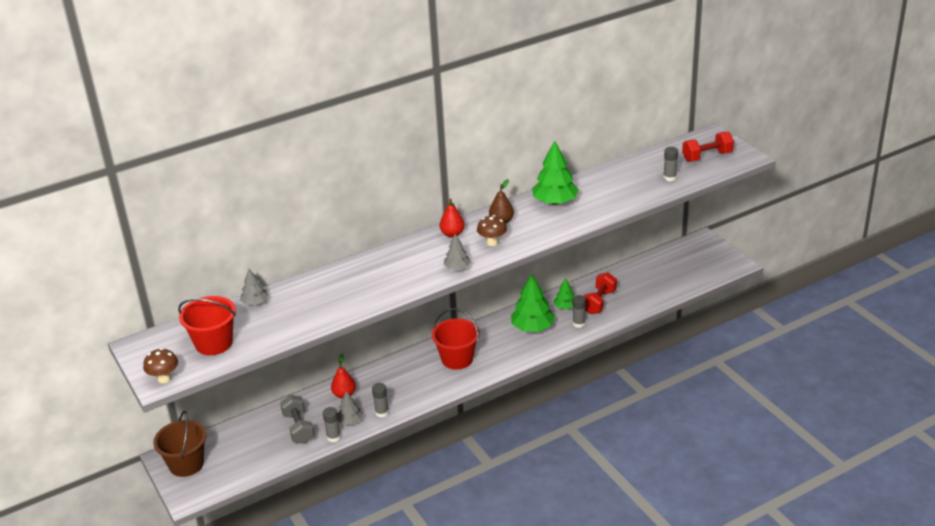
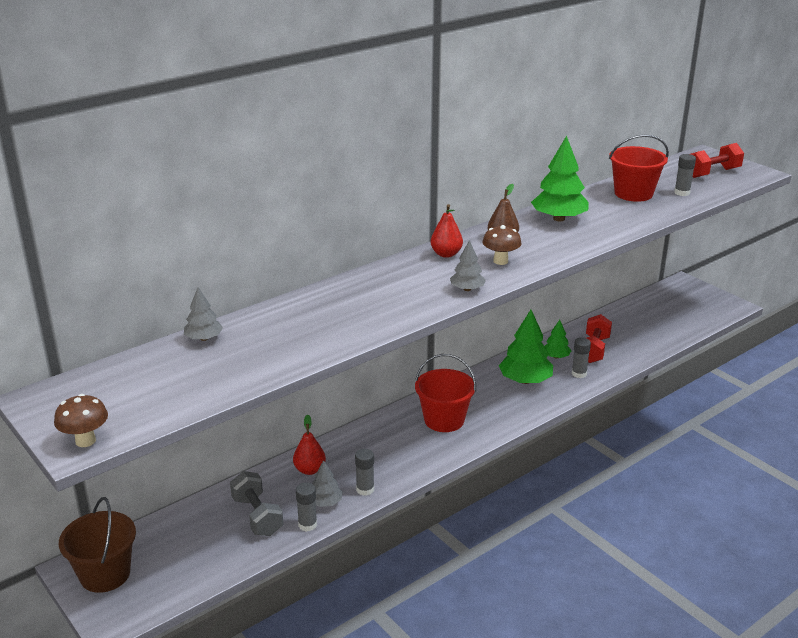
camera: 10 degrees left, 5 degrees down
(214, 343) = (154, 391): red bucket -> red bucket (633, 193)

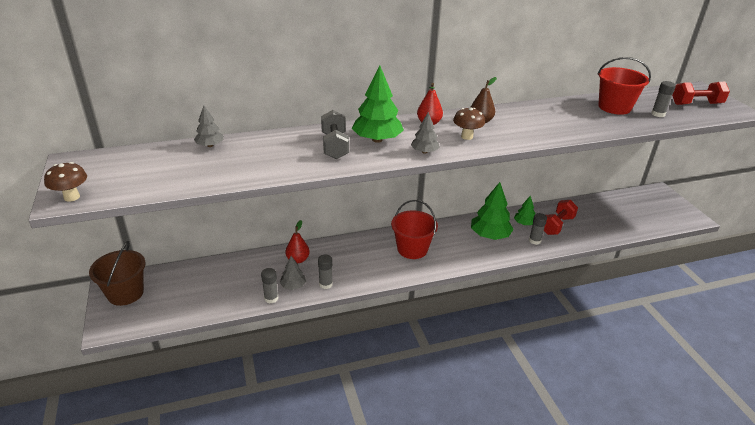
camera: 20 degrees right, 5 degrees up
(257, 516) = (243, 282): grey dumbbell -> grey dumbbell (334, 146)
(558, 218) = (537, 114): green tree -> green tree (377, 140)

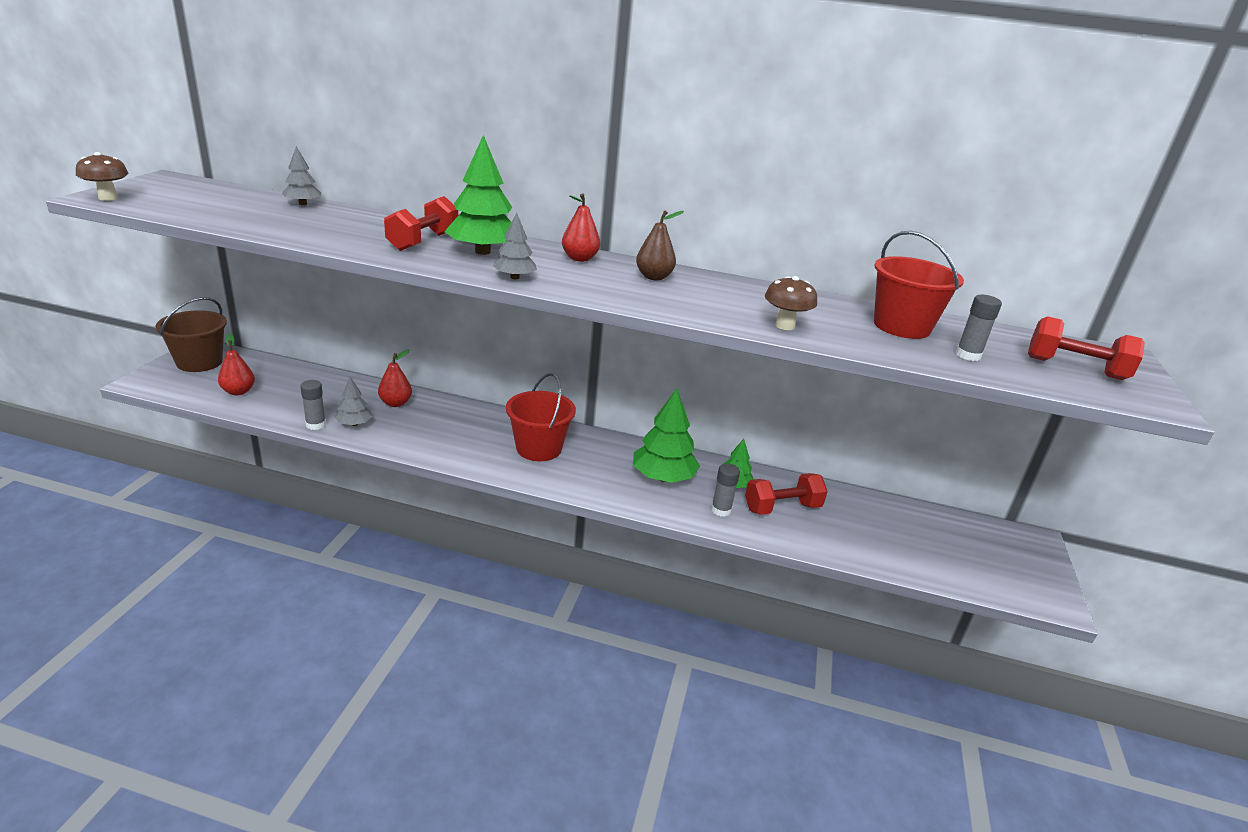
camera: 30 degrees right, 5 degrees down
(187, 301) = (238, 391): none -> red pear
(325, 284) = (389, 437): grey glue stick -> none
(334, 146) = (423, 241): grey dumbbell -> red dumbbell
(467, 136) = (601, 283): brown mushroom -> brown mushroom (785, 326)

